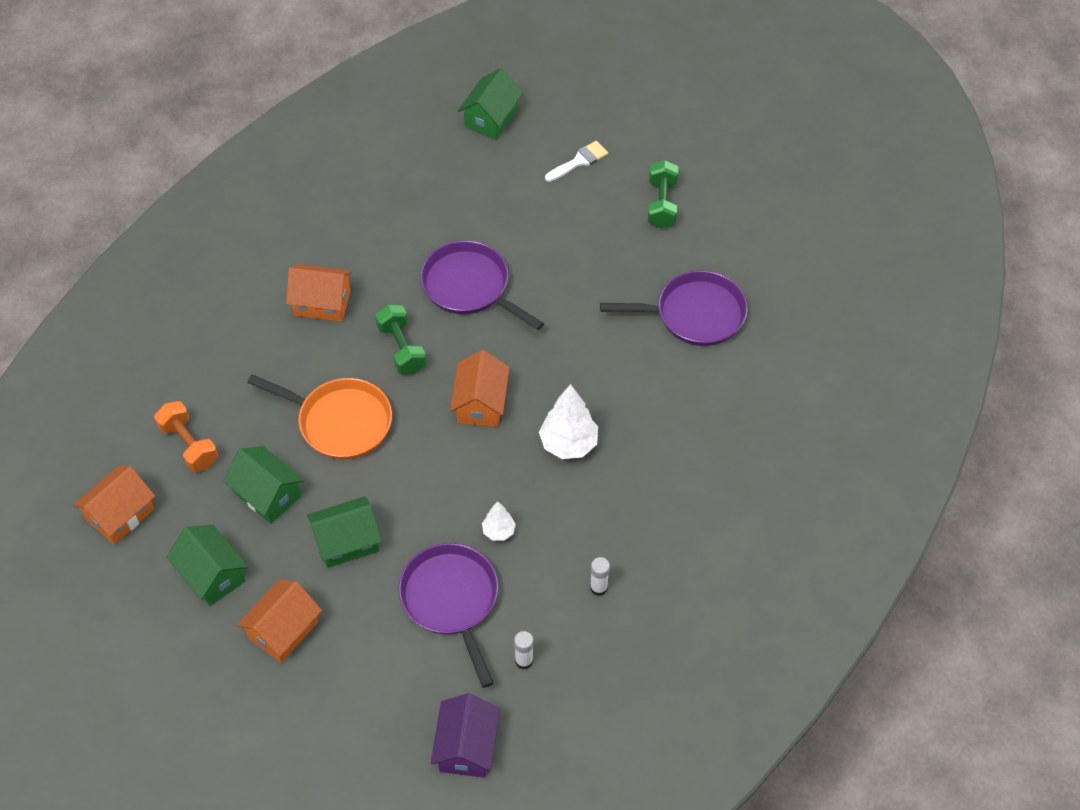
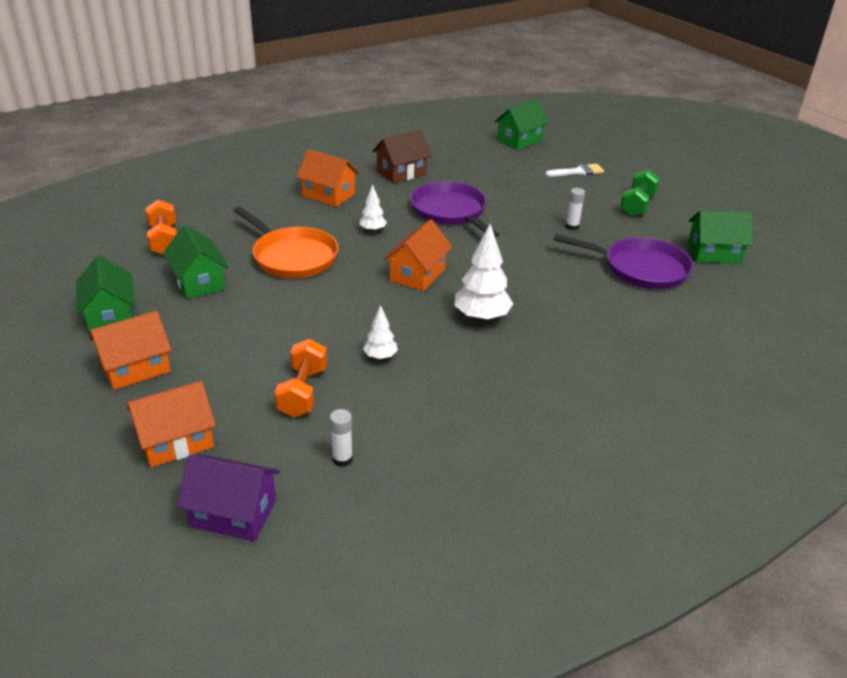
camera: 20 degrees right, 20 degrees down
(120, 514) = (76, 263): orange house -> orange house (176, 441)
(347, 542) = (240, 327): green house -> green house (714, 253)
(383, 232) = (401, 173): none -> brown house
(401, 348) = (372, 230): green dumbbell -> white tree
(451, 600) = (303, 392): purple pan -> orange dumbbell
(466, 747) = (234, 513): purple house -> purple house turned 75 degrees clockwise
(598, 588) = (454, 424): white glue stick -> white glue stick (572, 227)

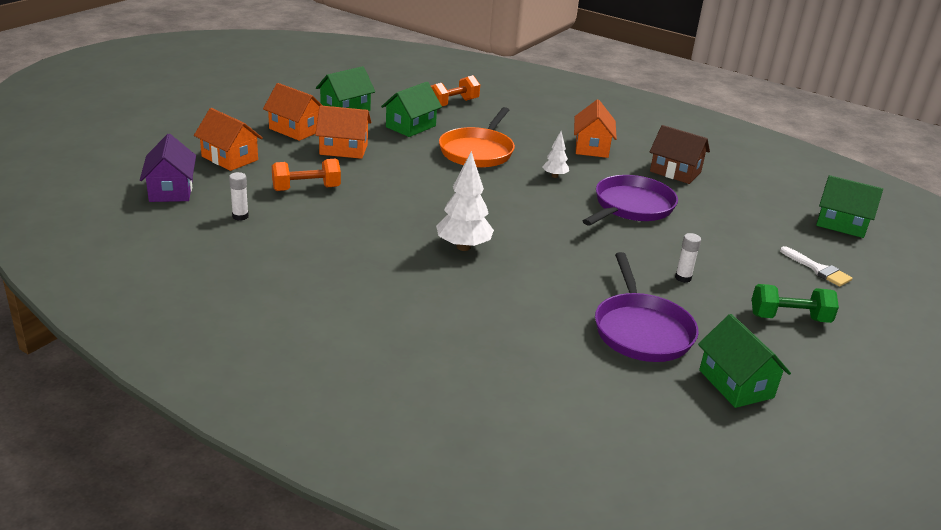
camera: 65 degrees right, 5 degrees down
(380, 357) = (370, 210): white tree -> none
(417, 274) = (503, 207): orange house -> orange house (343, 149)

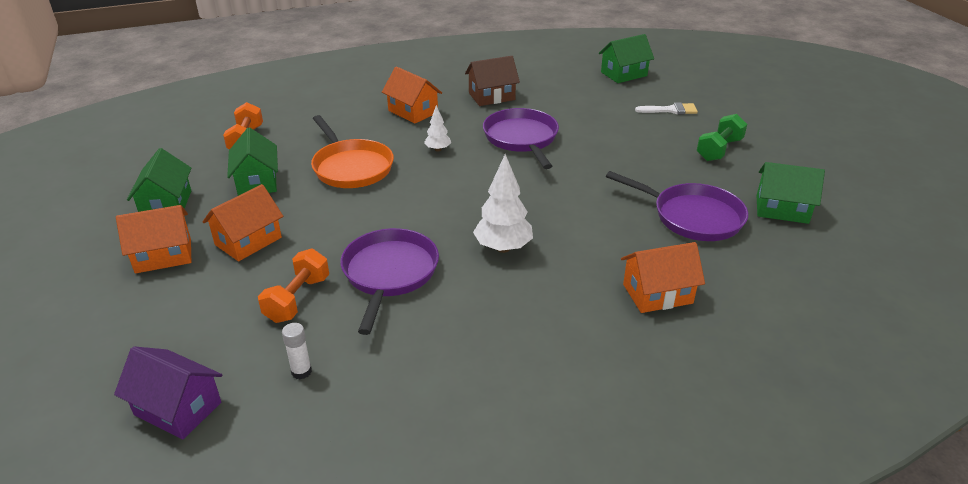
camera: 50 degrees left, 5 degrees up
(229, 158) = (163, 330): orange house -> orange house (657, 294)
(373, 211) = (389, 274): none -> purple pan
(683, 278) = (638, 165): white glue stick -> none

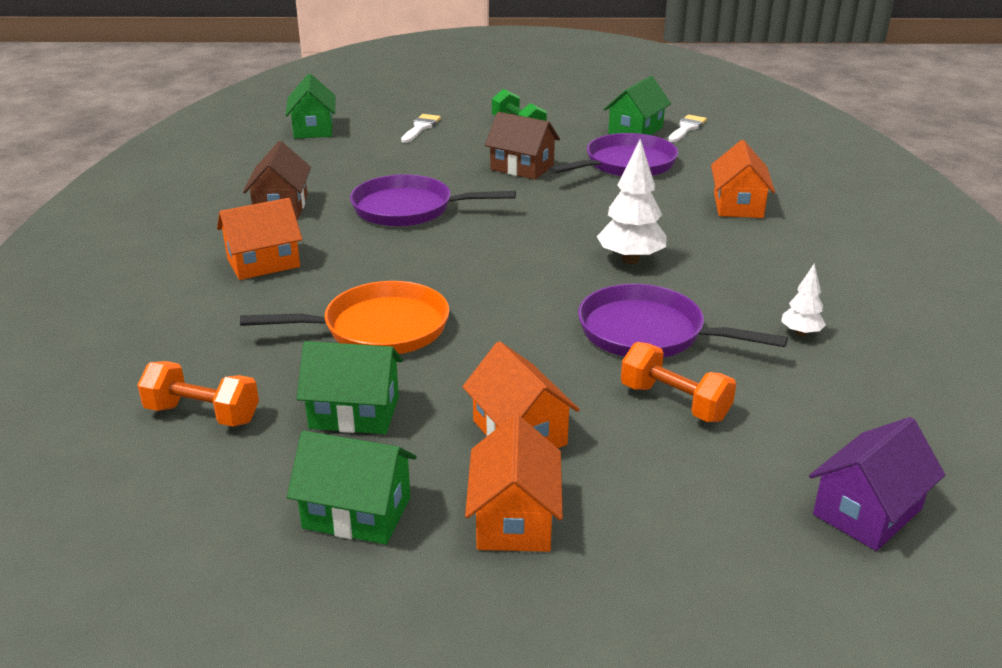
camera: 70 degrees left, 5 degrees down
(301, 371) = (813, 412): white glue stick -> none
(438, 149) = (387, 262): white tree -> white tree (800, 333)
(636, 168) = (522, 168): none -> brown house
(824, 238) = (686, 128): none -> white brush

